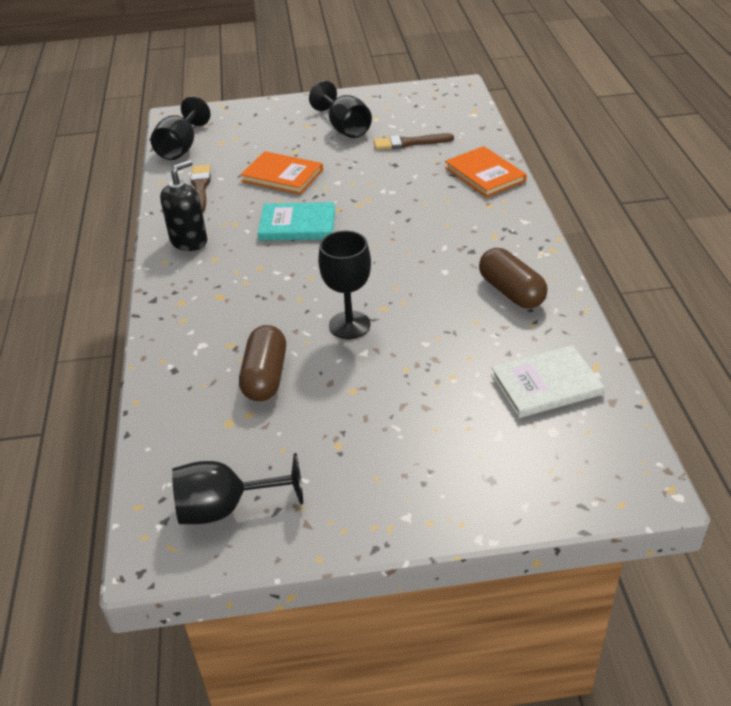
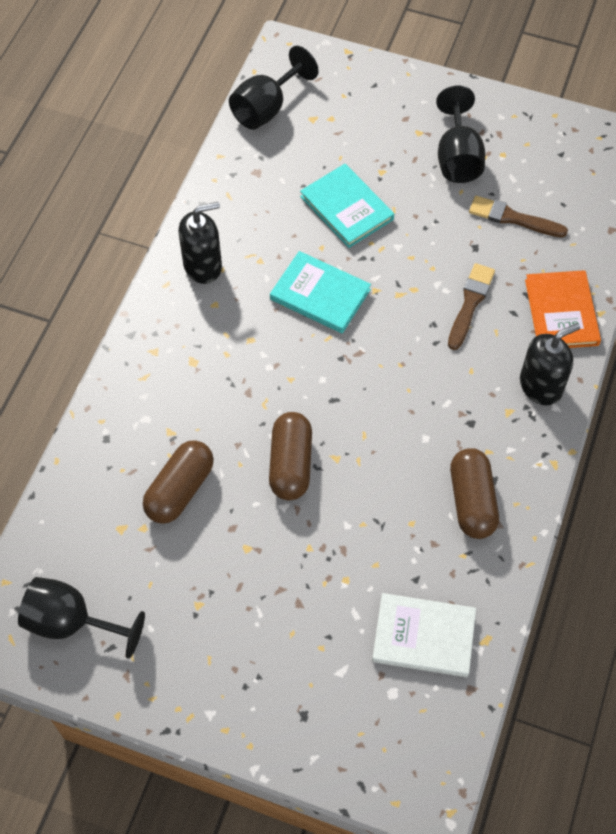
camera: 25 degrees right, 20 degrees up
(200, 188) = (254, 186): brown brush -> brown brush (470, 303)
(282, 176) = (346, 208): orange book -> turquoise book
(349, 325) = (290, 464): black goblet -> brown capsule
(505, 214) = (541, 386): none -> black soap dispenser

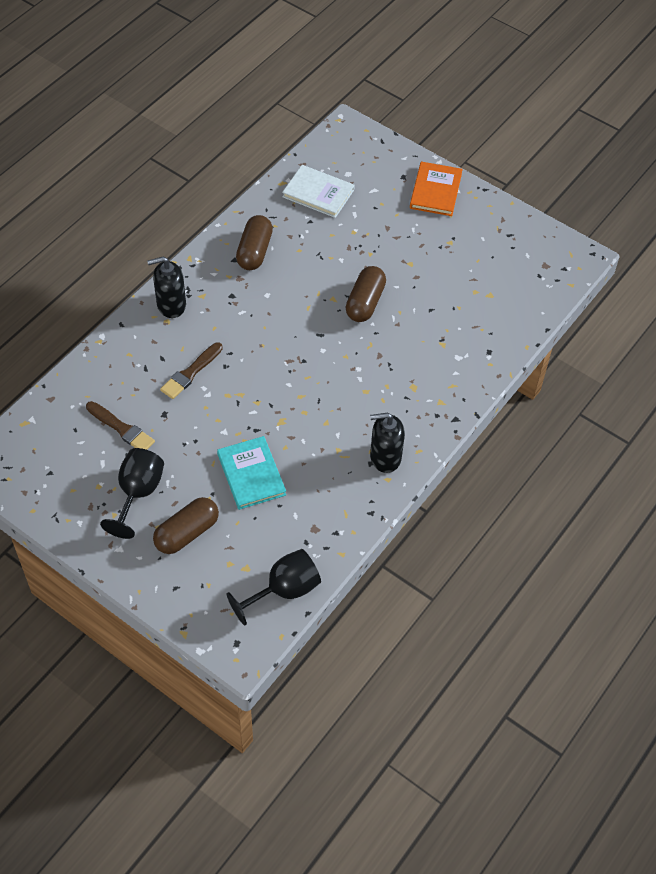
camera: 165 degrees left, 5 degrees down
(71, 622) = (531, 253): black goblet -> none
(180, 490) = (445, 307): brown capsule -> brown capsule (187, 533)
(320, 294) = (301, 410): turquoise book -> none
(561, 312) = (127, 349): orange book -> orange book (435, 191)

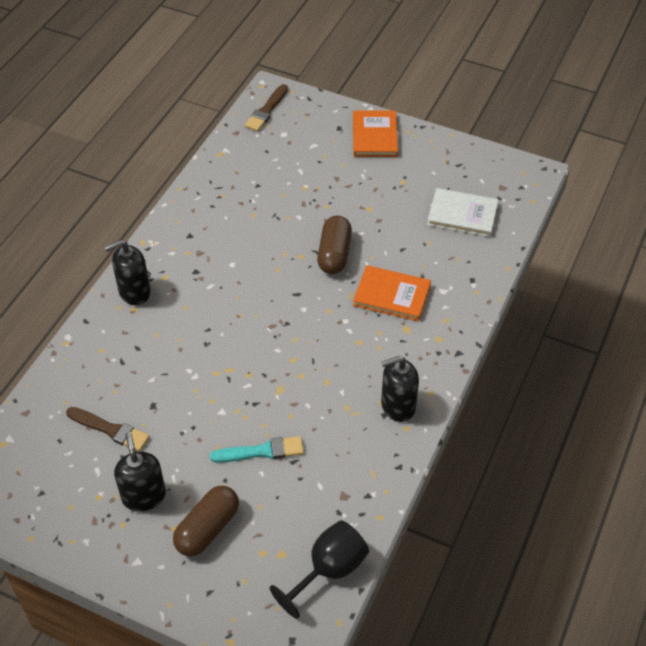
camera: 10 degrees left, 5 degrees down
(138, 493) = (144, 496): black goblet -> black soap dispenser
(190, 373) = (171, 357): brown brush -> brown brush (266, 110)
(251, 474) = (261, 451): turquoise book -> turquoise brush
(254, 251) = (208, 224): brown capsule -> none
(318, 193) = (259, 157): white book -> white book (462, 214)
(408, 352) = (392, 295): none -> orange book

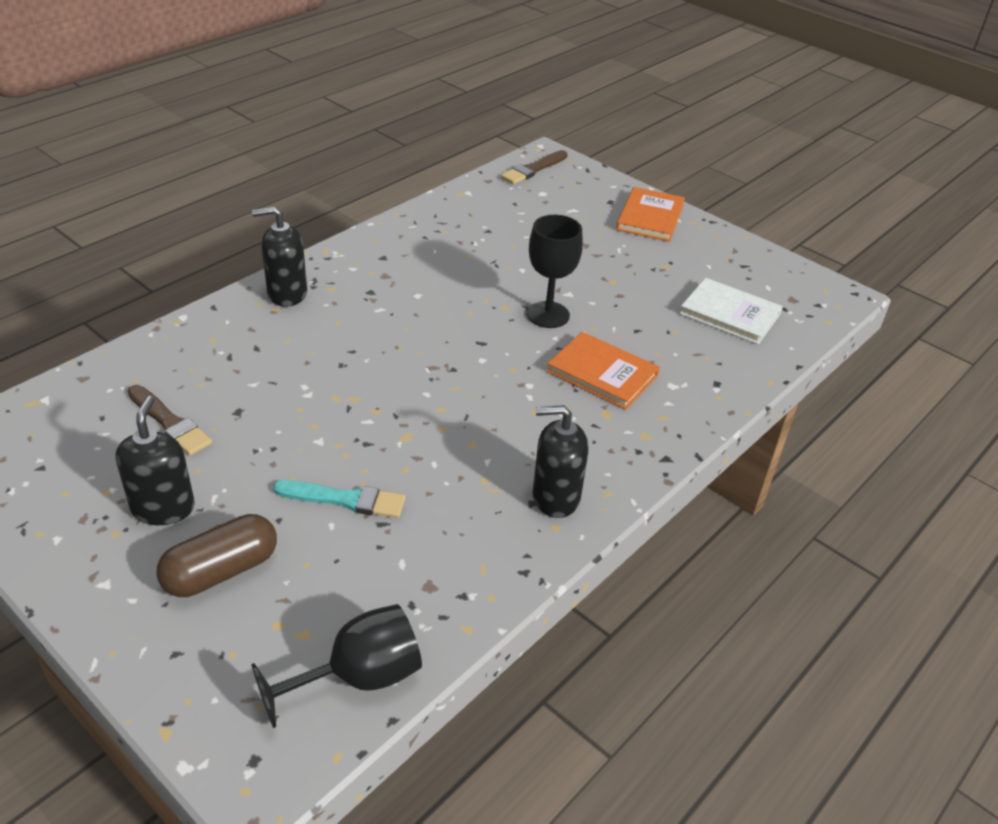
camera: 15 degrees right, 10 degrees down
(334, 254) = (548, 315): brown capsule -> black goblet

